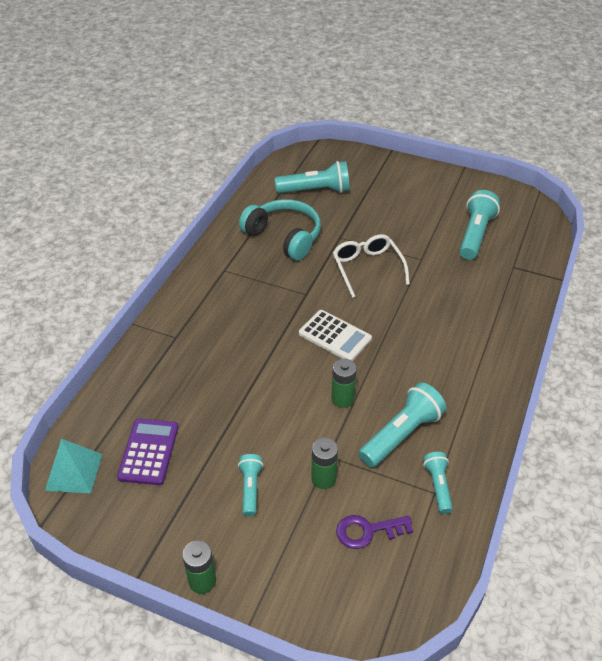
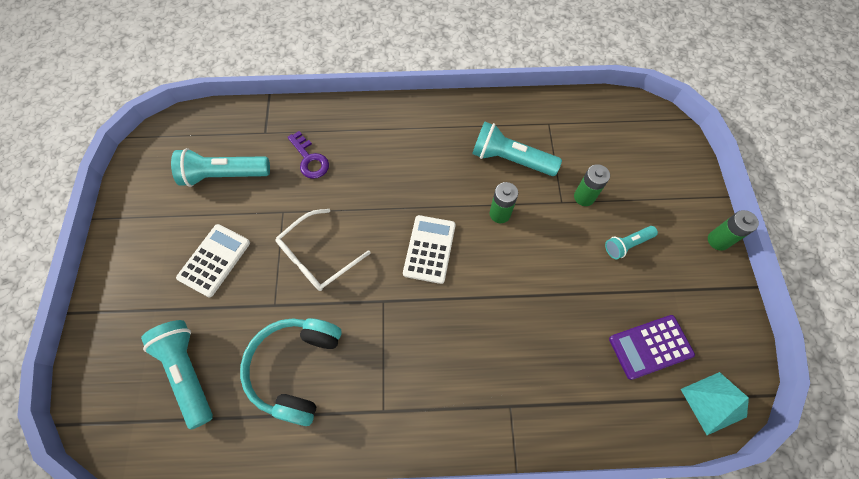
camera: 115 degrees left, 20 degrees up
(367, 531) = (607, 153): purple key -> purple key (310, 159)
(395, 216) = (214, 260): none -> white calculator
(438, 486) = (542, 123): turquoise flashlight -> none

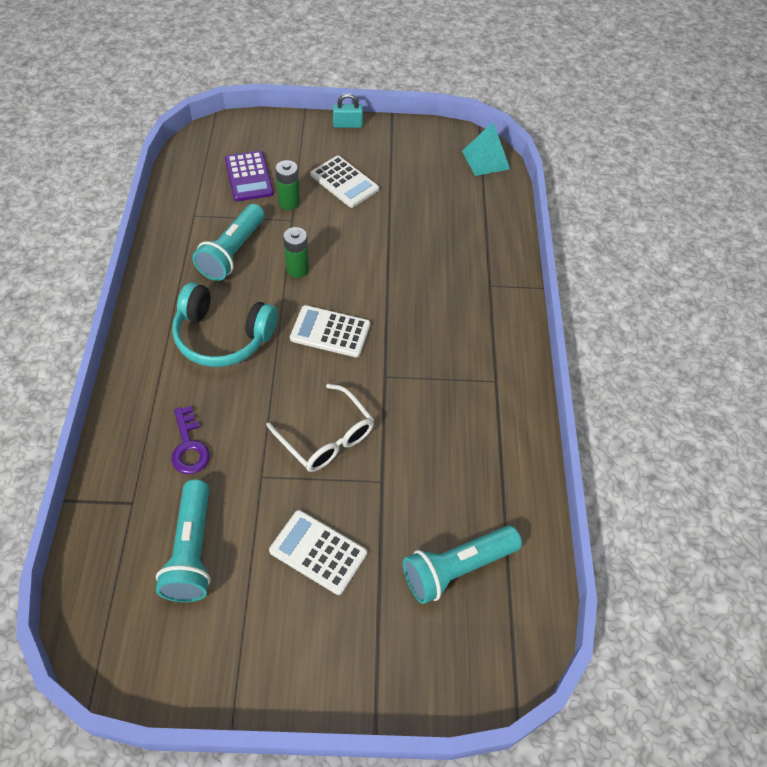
camera: 90 degrees left, 10 degrees down
(296, 369) = (454, 457): turquoise headphones -> turquoise headphones (222, 336)
(310, 159) = (189, 446): purple key -> purple key turned 105 degrees clockwise
(627, 245) = (344, 182): turquoise flashlight -> white calculator
(650, 347) = (440, 186): purple calculator -> purple calculator (249, 176)
(718, 240) = (347, 124): green battery -> turquoise padlock

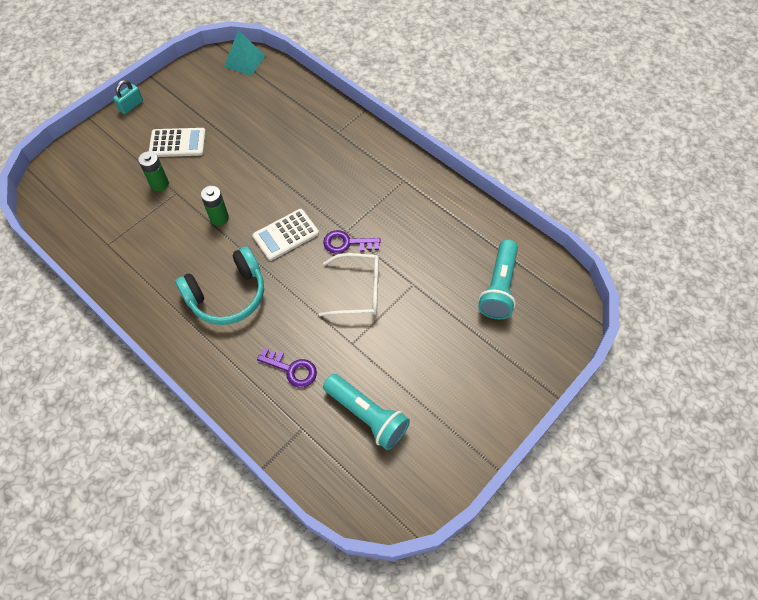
camera: 45 degrees left, 5 degrees up
(232, 252) = (165, 244): turquoise flashlight -> none
(249, 176) = (110, 190): purple calculator -> none
(318, 552) = (428, 348): white calculator -> none
(370, 387) = (346, 243): none -> purple key

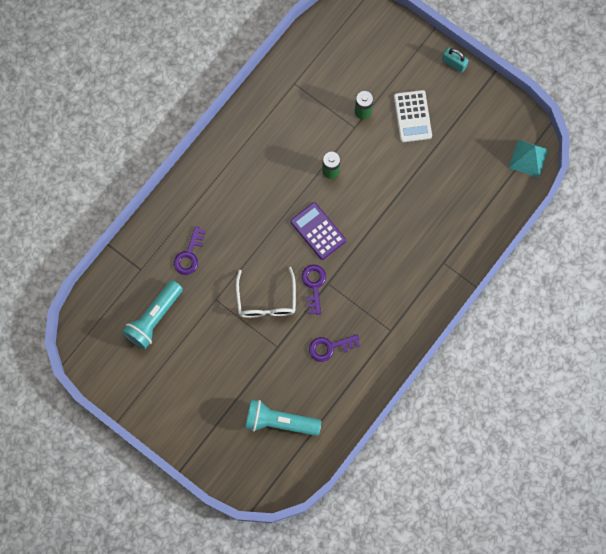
camera: 85 degrees right, 15 degrees up
(227, 295) = (253, 192): turquoise headphones -> none
(286, 235) = (318, 231): white calculator -> purple calculator
(417, 234) = (329, 347): none -> purple key

